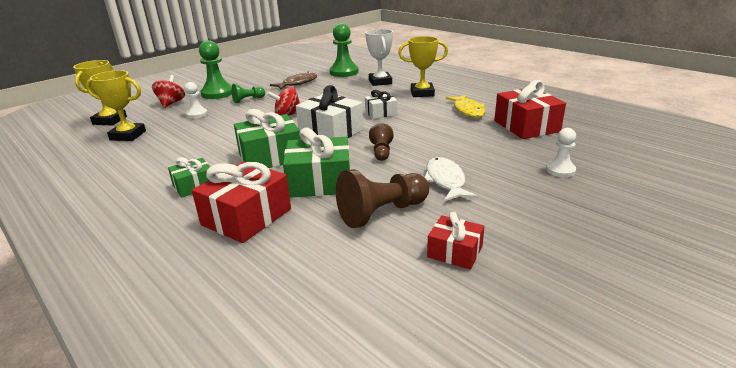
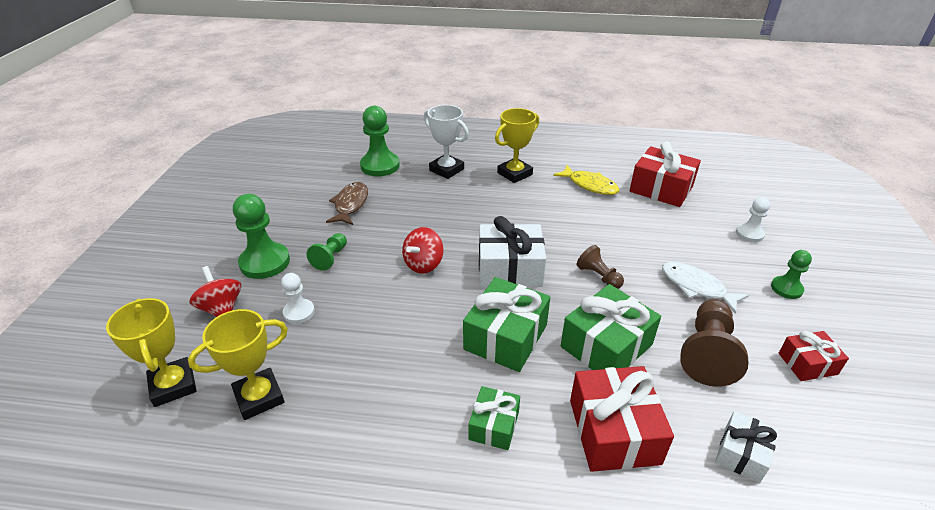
camera: 40 degrees left, 10 degrees up
(381, 113) = (518, 220): white gift -> white gift (742, 454)
(529, 209) = (786, 288): none -> green pawn

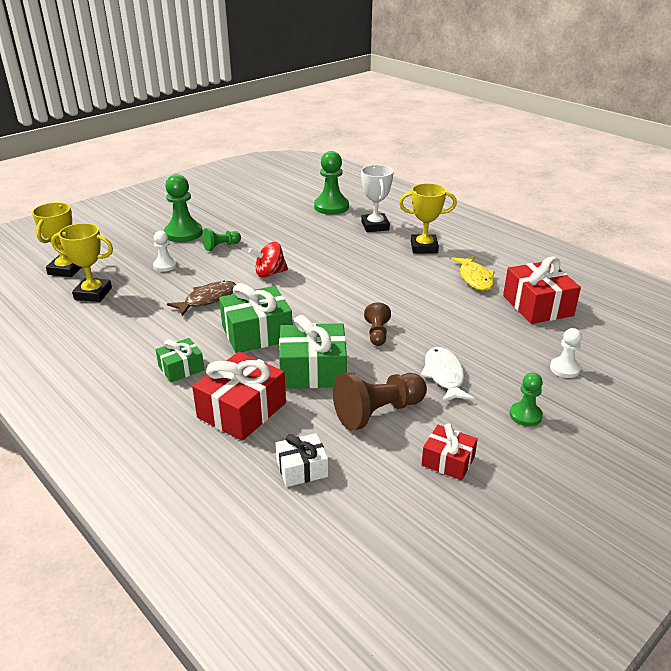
camera: 40 degrees right, 5 degrees down
(221, 309) = (131, 246): red spinning top -> none
(350, 204) = (277, 222): brown fish -> brown fish (207, 299)
(509, 269) = (321, 301): white gift -> none

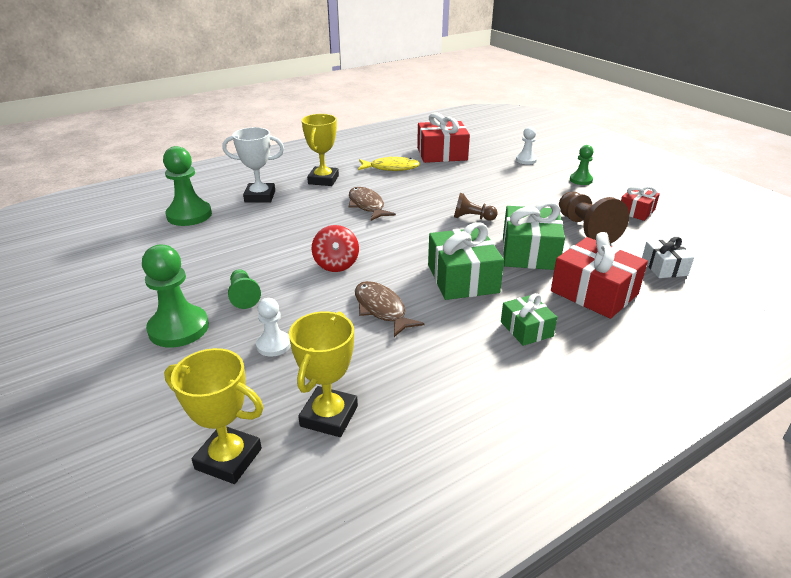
camera: 80 degrees left, 0 degrees up
(379, 275) = (367, 205): none -> brown fish
(444, 375) = (535, 199): white fish -> none

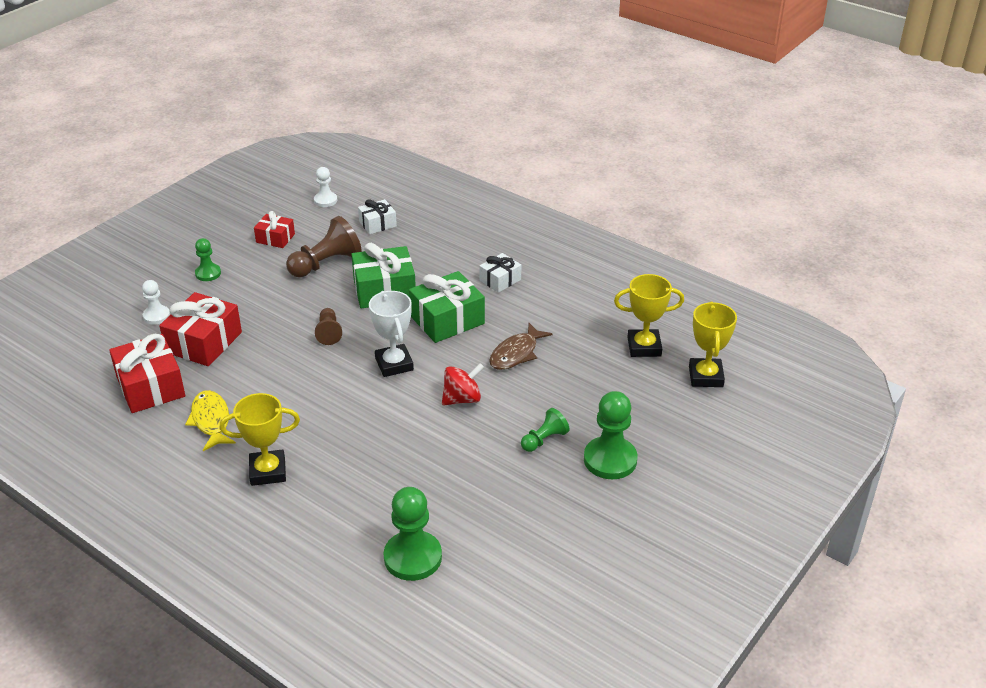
camera: 110 degrees left, 5 degrees up
(260, 196) = (337, 513): white trophy -> white trophy (394, 364)
(273, 345) = (594, 397): white pawn -> white pawn (325, 200)
(367, 205) = (328, 413): brown fish -> none
(526, 329) = (500, 280): green gift -> white gift
(594, 292) = (433, 254): red gift -> red gift (204, 342)

